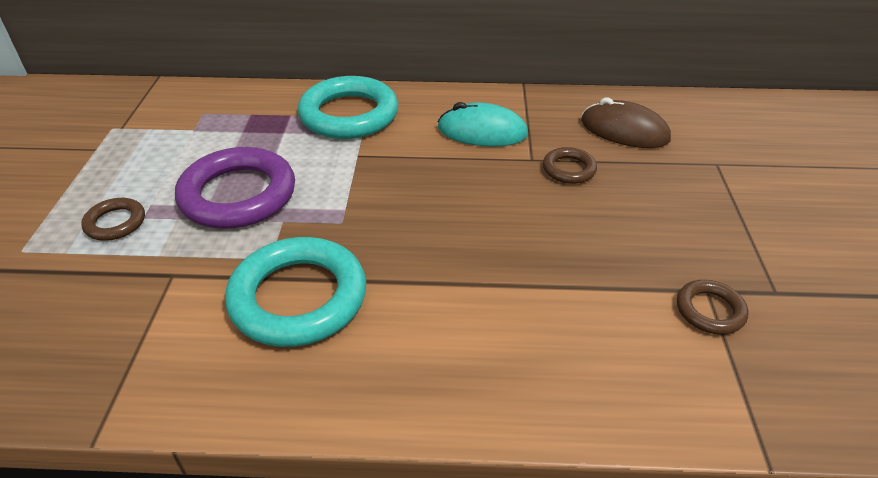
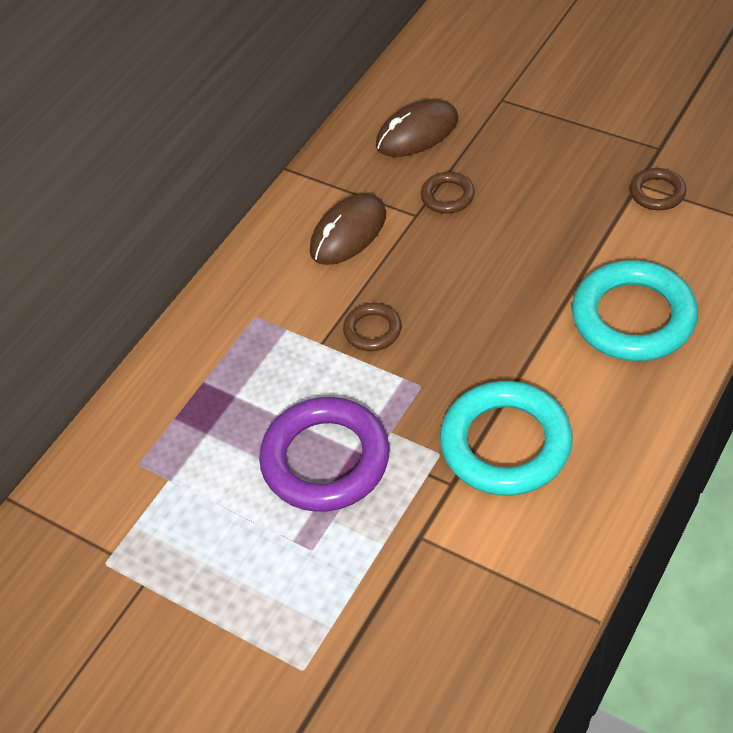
camera: 55 degrees left, 10 degrees up
(115, 223) = (307, 576): brown ring -> brown ring (372, 330)
(349, 115) = (241, 329): turquoise ring -> turquoise ring (633, 317)
(482, 132) = (348, 233): turquoise mouse -> brown mouse

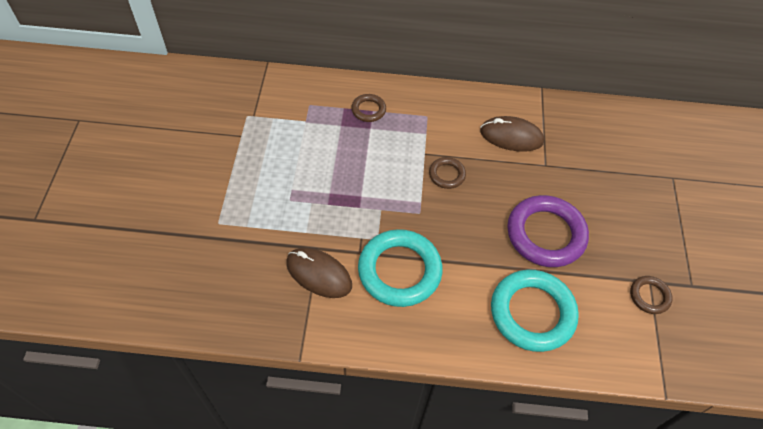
camera: 55 degrees right, 5 degrees up
(325, 460) = (348, 185): purple ring -> purple ring (545, 234)
(417, 133) = (612, 142): brown mouse -> brown mouse (319, 274)
(447, 196) = (571, 176): brown ring -> brown ring (368, 110)

